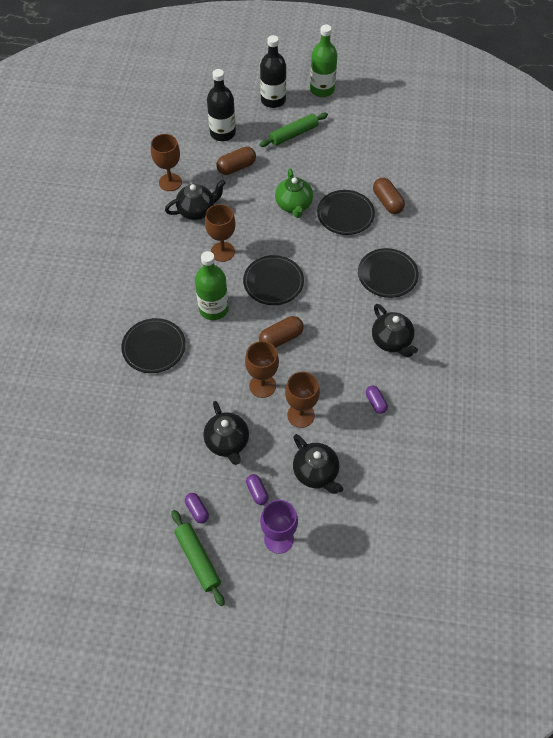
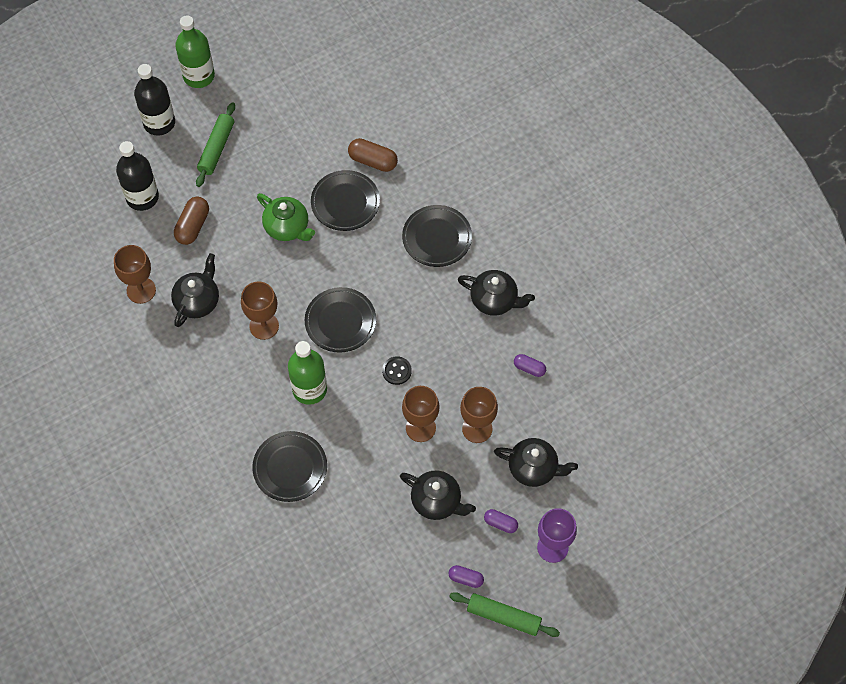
camera: 40 degrees left, 5 degrees up
(281, 338) = (396, 371): brown capsule -> black button

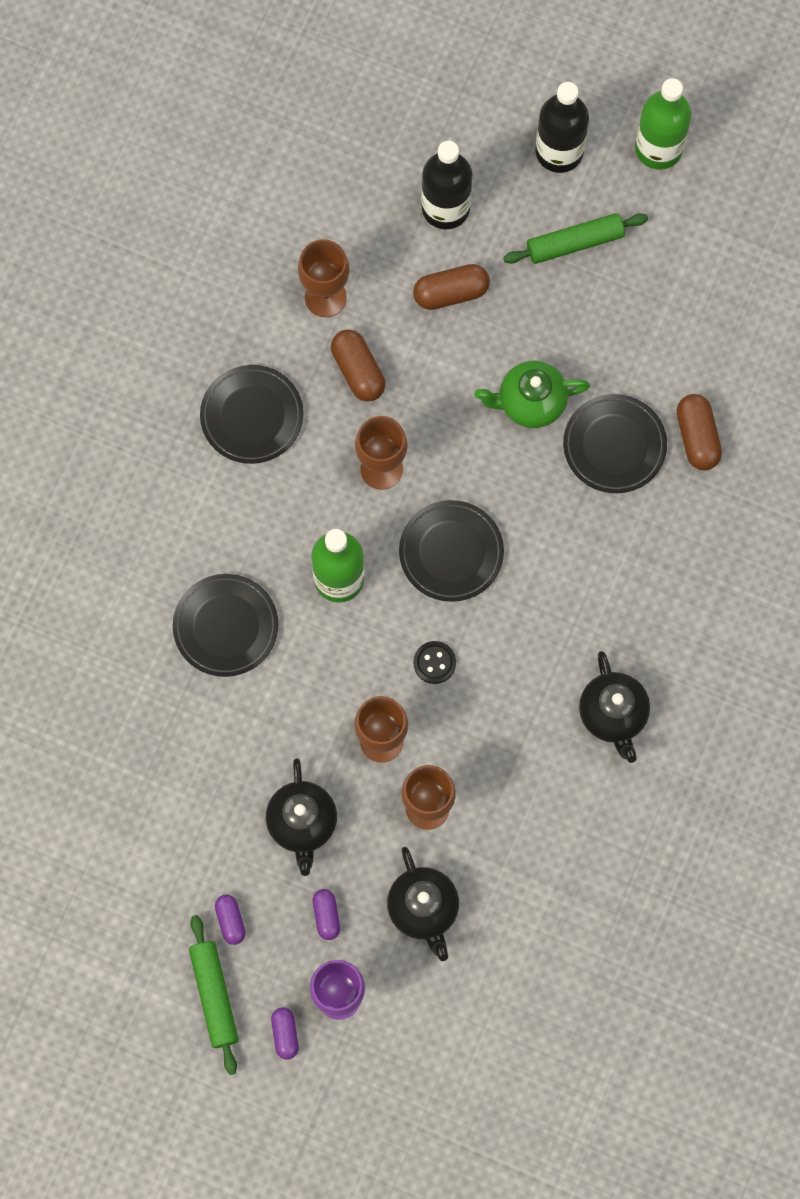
camera: 55 degrees right, 10 degrees up
(198, 301) = (358, 371): black teapot -> brown capsule
(287, 227) = (530, 402): green teapot -> green teapot turned 75 degrees clockwise
(437, 238) = (647, 588): black plate -> black plate (252, 416)
(529, 368) = (551, 817): purple capsule -> purple capsule (285, 1034)

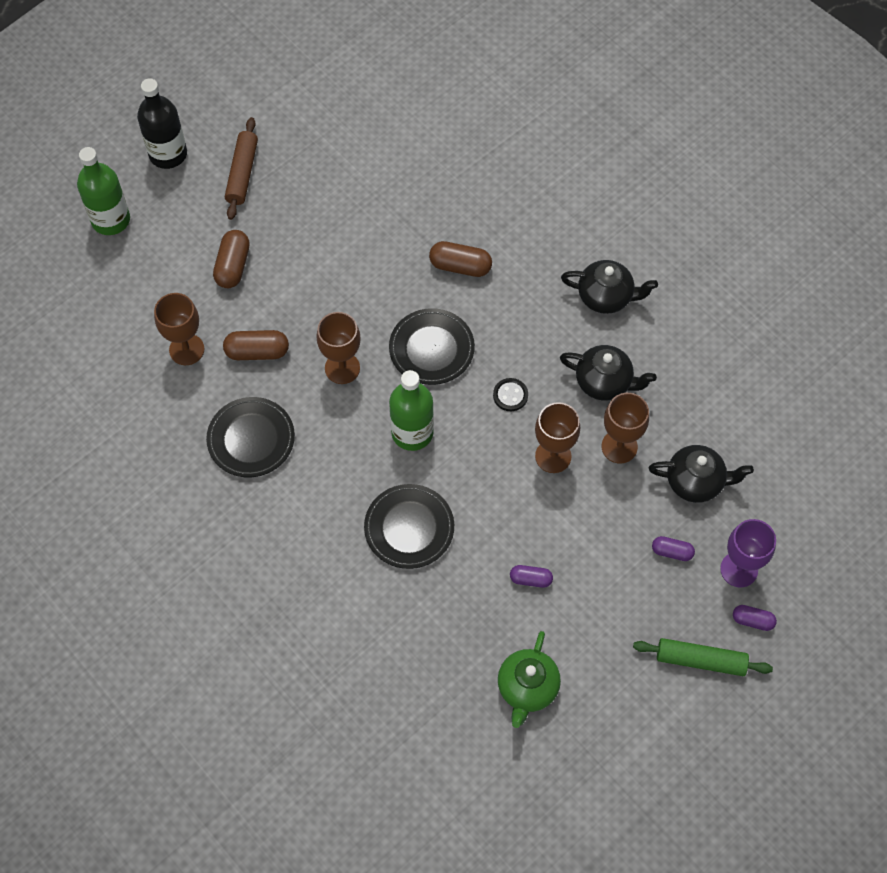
camera: 65 degrees left, 10 degrees down
(230, 921) = (646, 623): purple capsule -> purple capsule (530, 579)
(302, 823) = (591, 538): black teapot -> black teapot (604, 382)
(445, 208) = (166, 242): black bottle -> none
(530, 402) = (345, 251): green teapot -> green teapot (527, 688)
(575, 243) = (242, 173): green rolling pin -> brown rolling pin
(614, 446) = (407, 212): black plate -> none
(658, 148) = (204, 94): green bottle -> green bottle (111, 220)
(697, 437) = (429, 160): brown capsule -> brown capsule (460, 266)

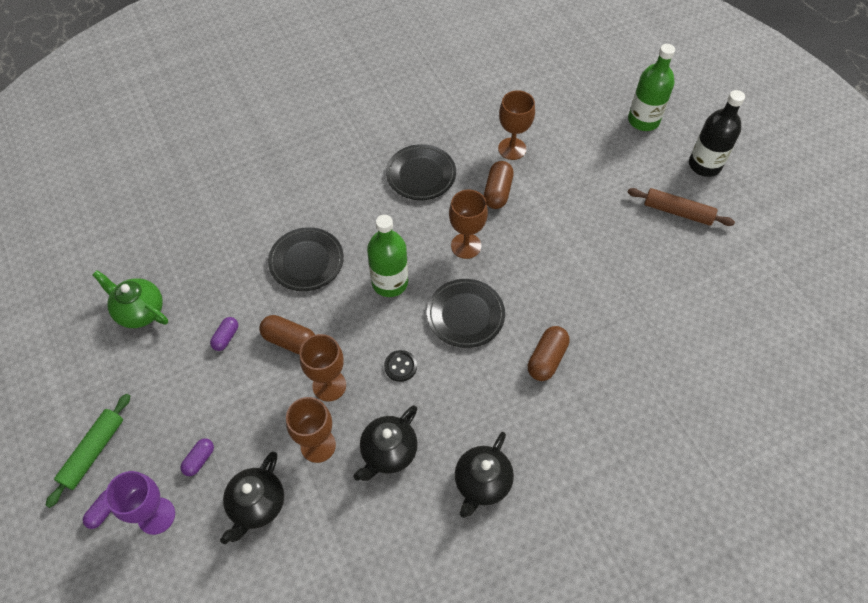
camera: 105 degrees right, 5 degrees down
(233, 266) = (583, 190): brown capsule -> brown capsule (290, 341)

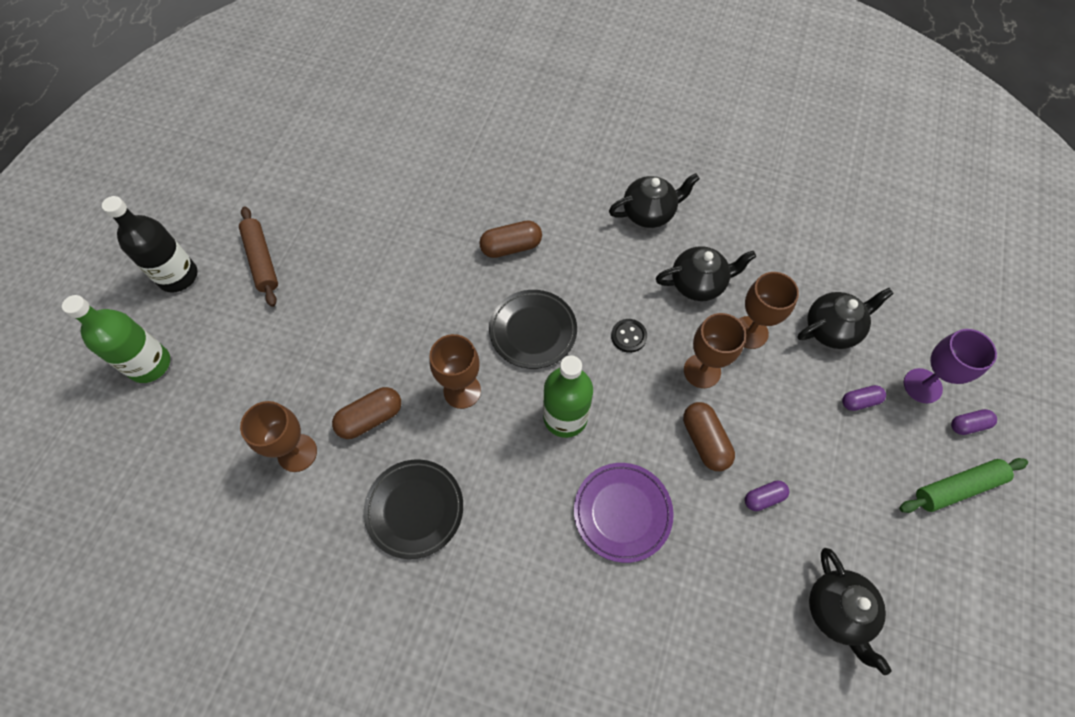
camera: 135 degrees left, 5 degrees up
(140, 311) = (837, 611): green teapot -> black teapot
(306, 261) = (622, 512): black plate -> purple plate

